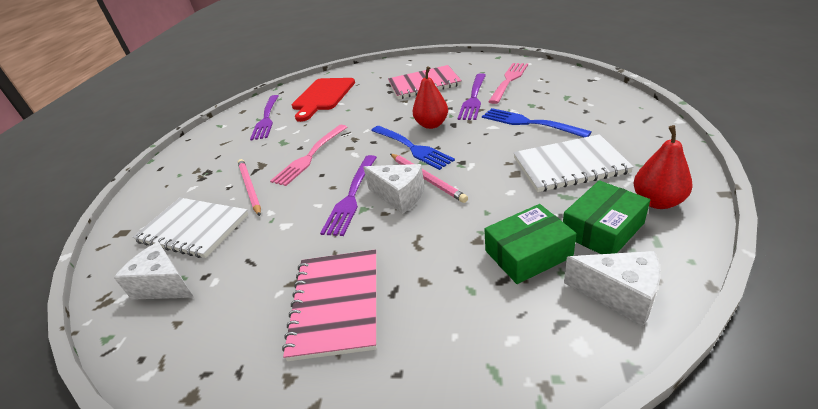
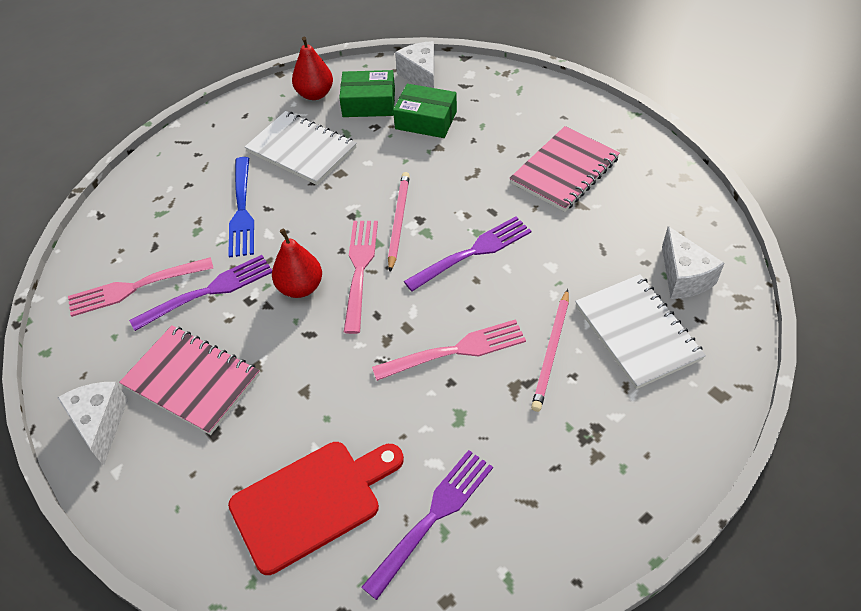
camera: 140 degrees left, 15 degrees up
(399, 196) = (439, 220): white cheese -> white cheese (100, 424)
(412, 147) = (360, 270): blue fork -> pink fork

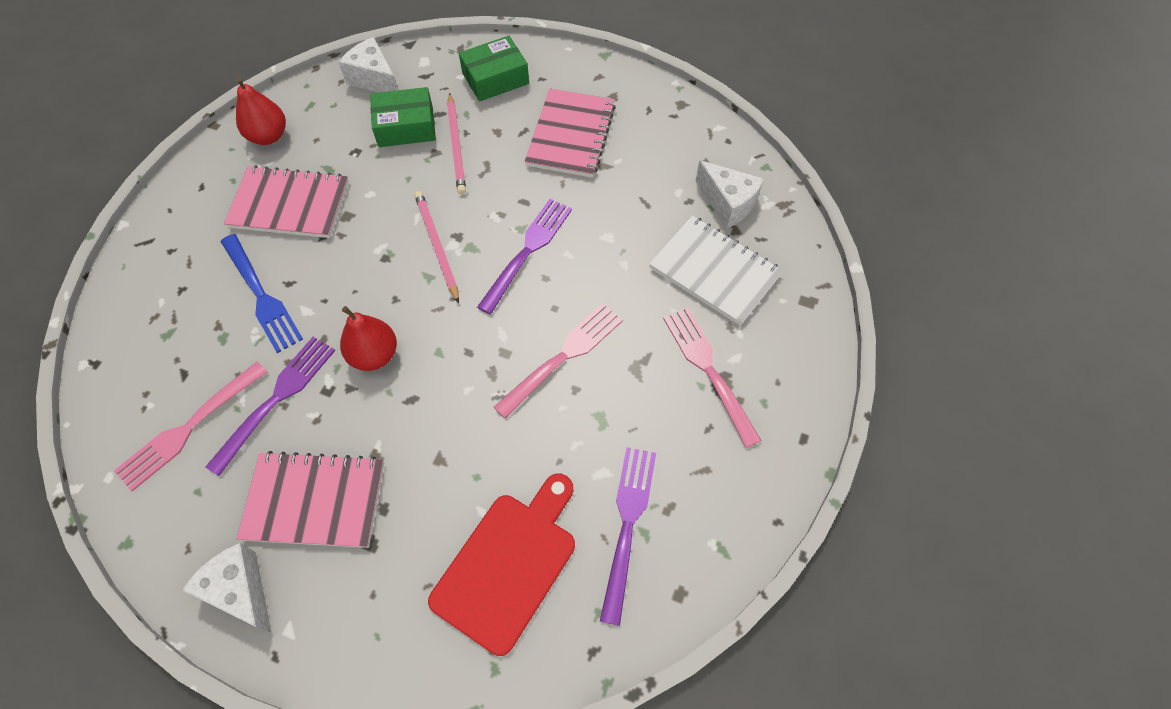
camera: 30 degrees left, 10 degrees up
(301, 150) = (290, 204): white notebook -> pink notebook
(360, 270) = (425, 312): pink fork -> pink fork (708, 370)
(369, 103) = (334, 127): green box -> green box (495, 78)
(551, 352) = (650, 321): pink pencil -> pink pencil (456, 146)

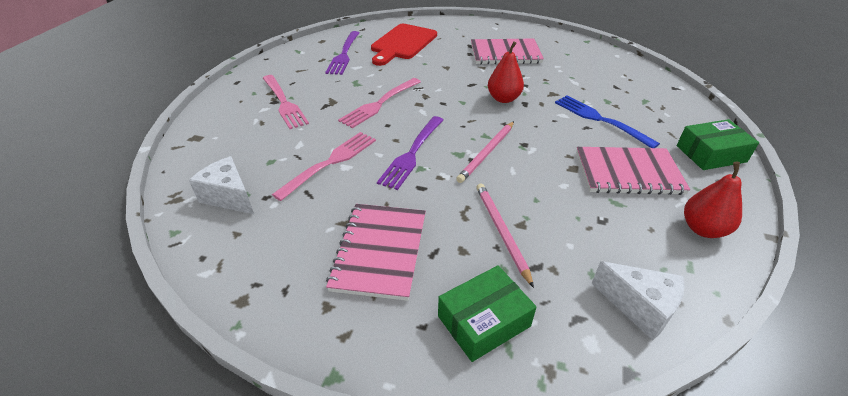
camera: 175 degrees right, 20 degrees down
(189, 428) = (591, 70): pink fork -> pink fork (330, 163)
(241, 591) = (523, 34): white cheese -> none
(276, 399) = (551, 80): purple fork -> none
(406, 127) = (565, 248): green box -> green box (711, 154)
(437, 246) = (487, 153): pink pencil -> pink pencil turned 60 degrees clockwise
(714, 271) = (261, 150): white notebook -> none

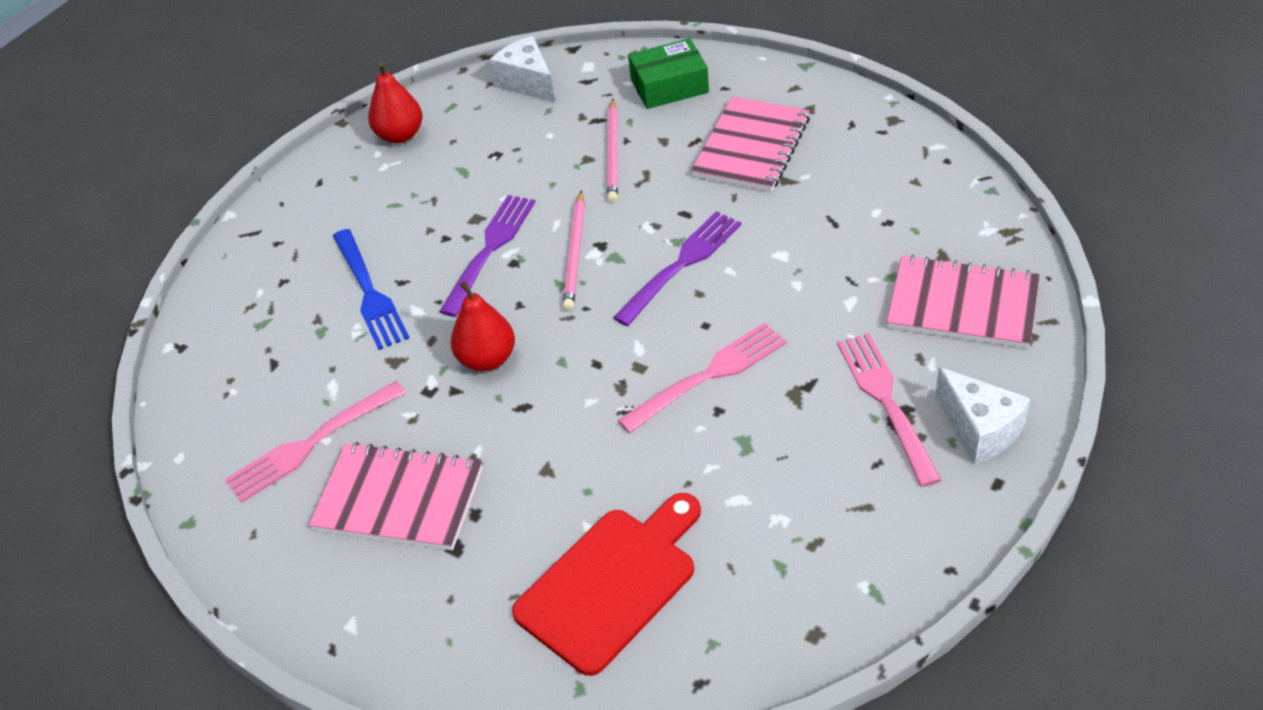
camera: 160 degrees left, 5 degrees up
(229, 197) = (937, 227): white cheese -> white cheese (979, 430)
(330, 163) = (802, 263): pink fork -> pink fork (311, 444)
(344, 54) = (761, 555): purple fork -> purple fork (490, 250)
(487, 153) = (575, 253): pink pencil -> pink pencil turned 135 degrees clockwise
(628, 173) = (414, 204): pink notebook -> pink notebook (962, 305)
(711, 154) = (282, 218): green box -> none

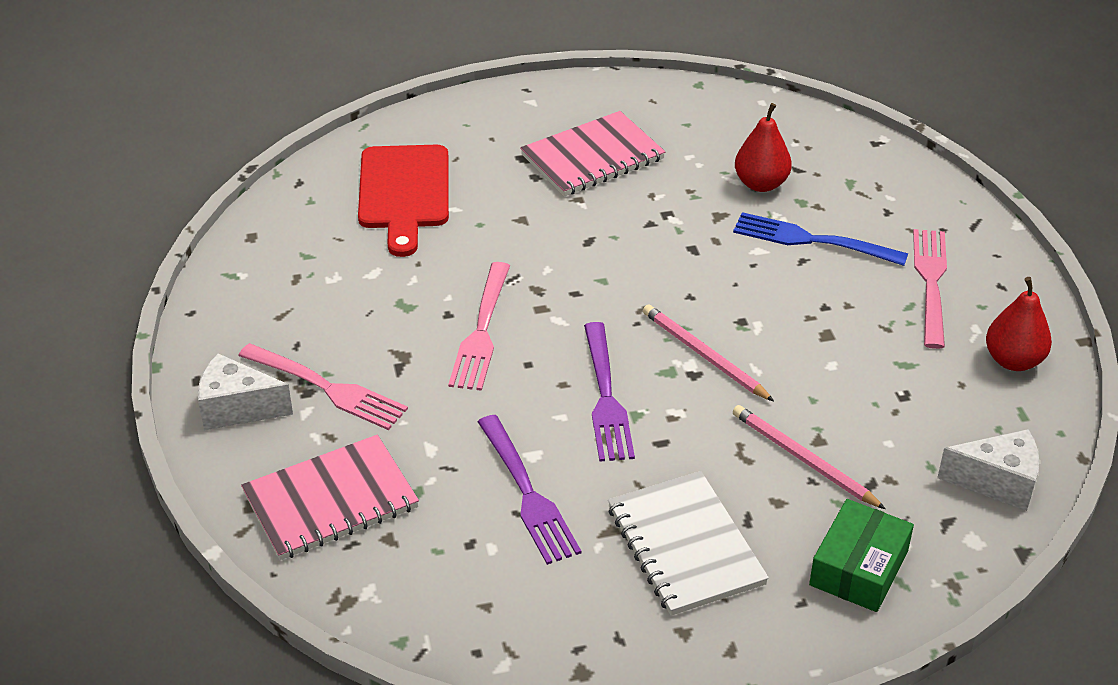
camera: 130 degrees right, 5 degrees down
(311, 444) = (693, 149): pink fork -> pink fork (931, 283)
(487, 359) = (657, 251): red pear -> red pear (761, 184)
(490, 250) = (775, 318): purple fork -> purple fork (527, 494)
(751, 147) = (685, 546): pink notebook -> white notebook

